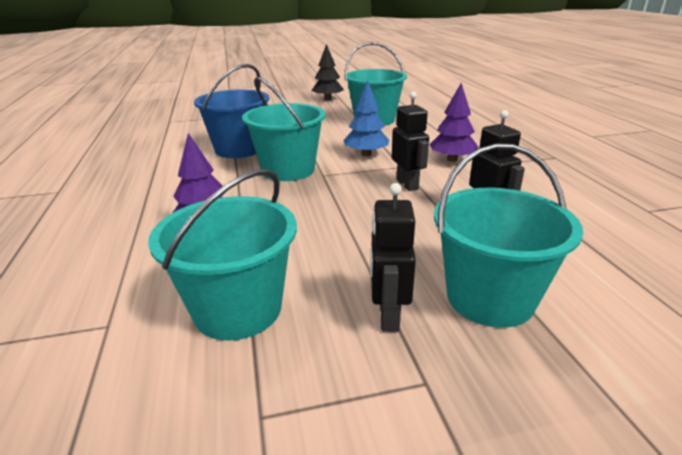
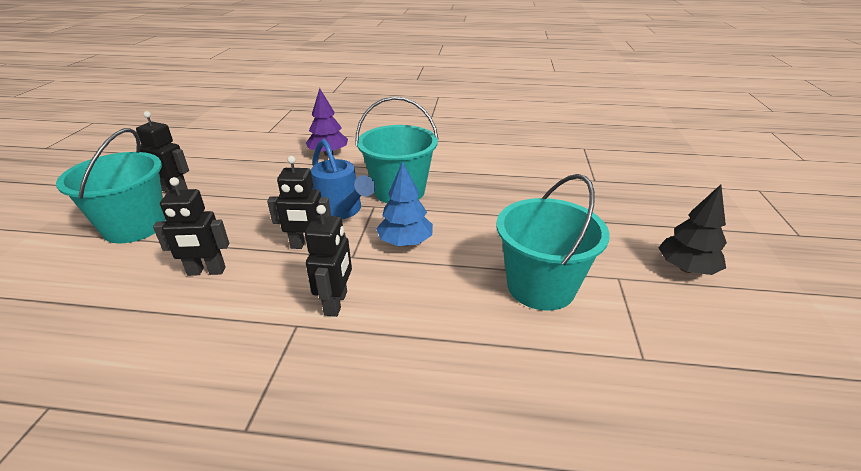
camera: 110 degrees right, 5 degrees up
(238, 149) = (472, 174): blue bucket -> none
(238, 309) = (238, 156): turquoise bucket -> none
(342, 185) = (341, 211): none -> blue watering can
(452, 159) = (336, 303): purple tree -> black robot

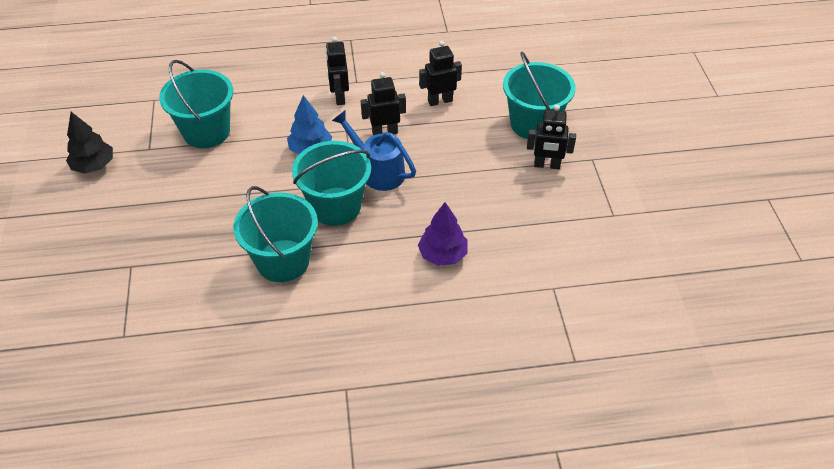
camera: 165 degrees right, 15 degrees up
(458, 166) = (283, 260): none -> turquoise bucket

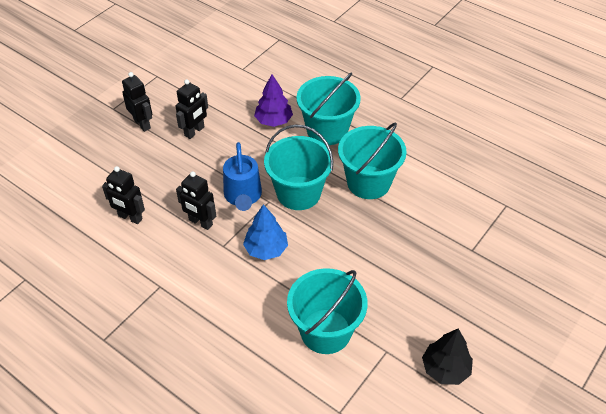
camera: 135 degrees left, 0 degrees up
(339, 97) = (190, 281): black robot -> black robot (194, 131)
(533, 124) = (104, 153): turquoise bucket -> turquoise bucket (327, 130)

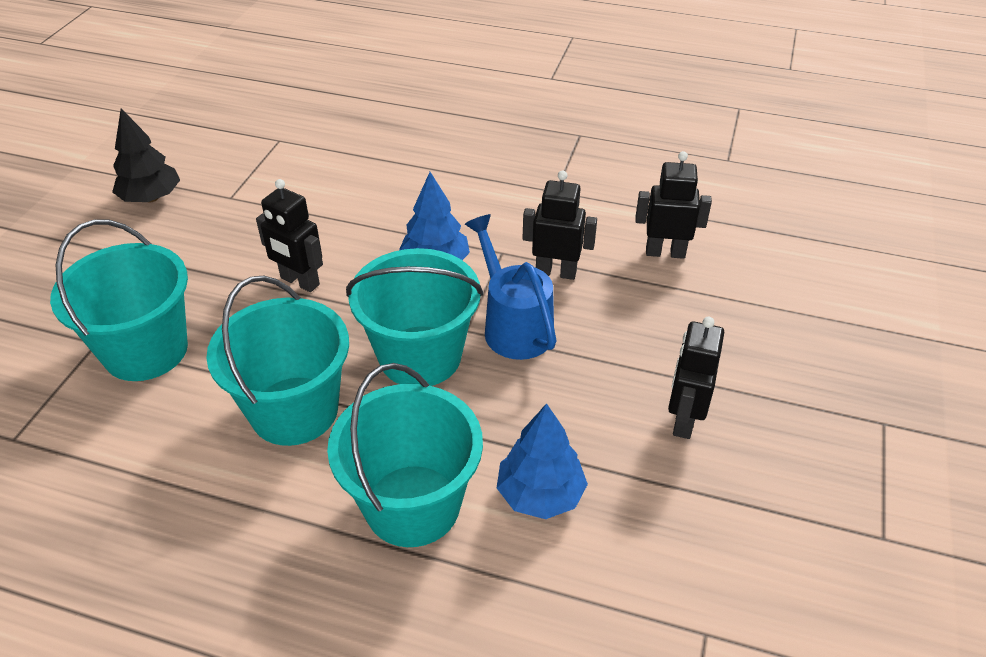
camera: 160 degrees right, 5 degrees down
(142, 124) = (795, 406): black robot -> black robot (299, 282)
(273, 121) = (540, 494): purple tree -> blue tree
(325, 331) = (314, 197): turquoise bucket -> turquoise bucket (146, 350)

